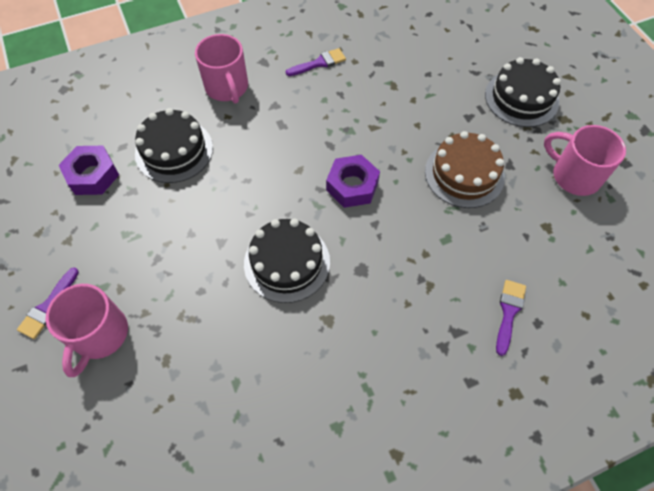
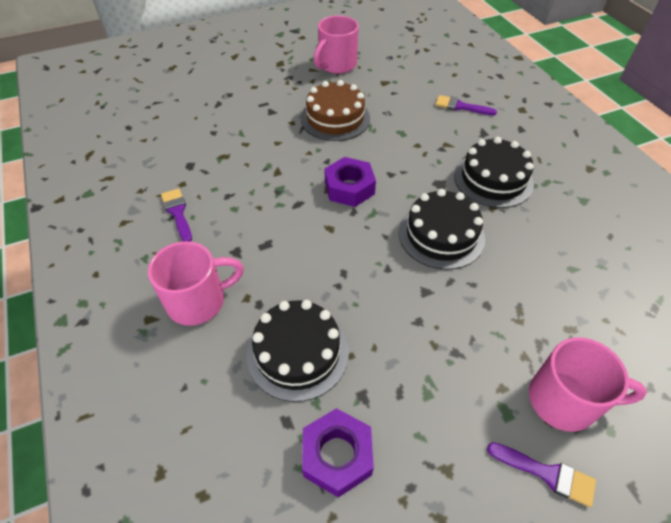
camera: 90 degrees left, 10 degrees down
(521, 98) = (254, 81): black cake -> black cake (493, 179)

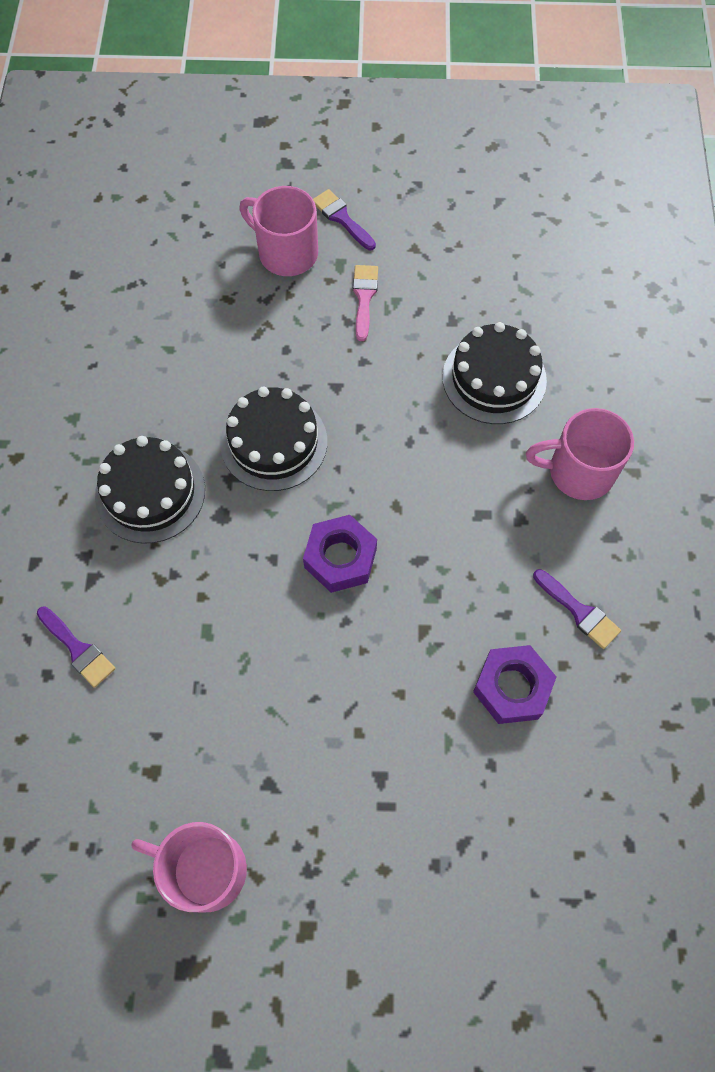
camera: 155 degrees left, 15 degrees up
(177, 212) = (579, 611): purple brush -> purple brush turned 45 degrees counterclockwise
(335, 118) = (286, 711): brown cake -> none
(336, 65) = (204, 869): pink mug -> pink mug turned 135 degrees counterclockwise
(337, 455) = (495, 288): purple nut -> purple nut (512, 687)
(458, 383) = (364, 297): none -> pink brush

